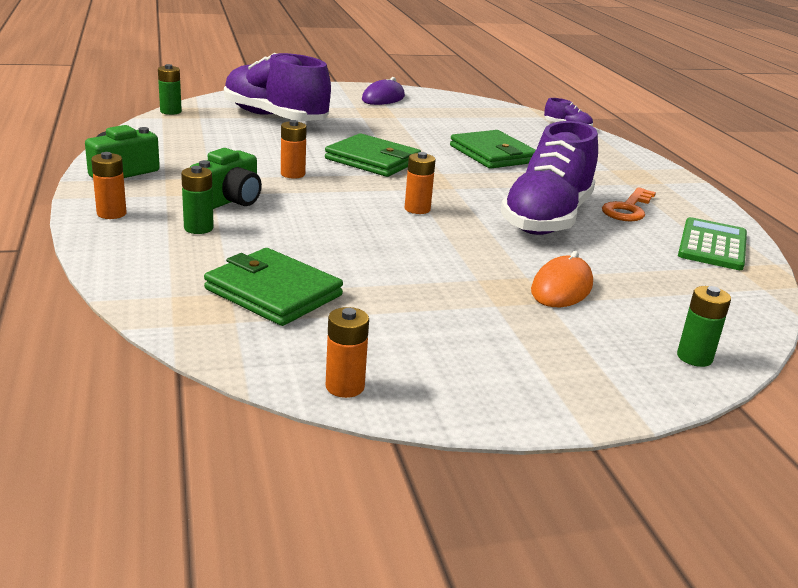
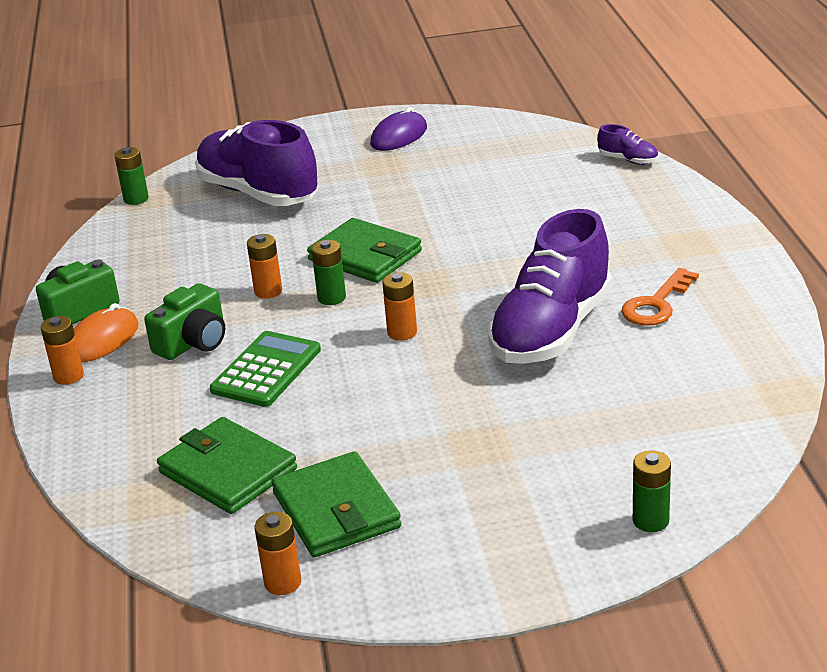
camera: 10 degrees right, 5 degrees up
(198, 228) = (158, 388): green battery -> green battery (331, 298)
(493, 154) = (515, 226): green wallet -> green wallet (336, 510)
(561, 288) = (536, 437): orange mouse -> orange mouse (102, 340)
(712, 245) = (739, 354): green calculator -> green calculator (266, 370)

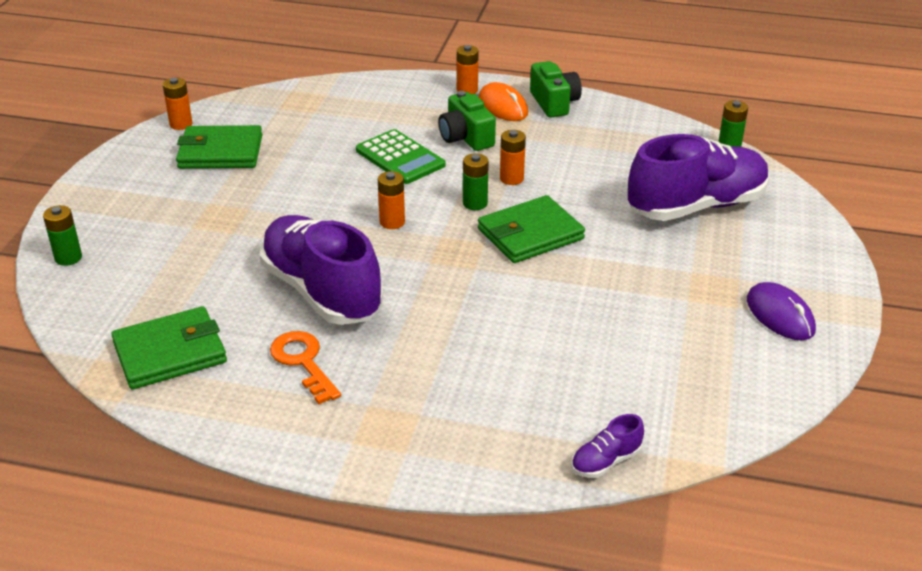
camera: 110 degrees right, 5 degrees up
(228, 471) = (301, 125): green wallet -> green wallet (170, 352)

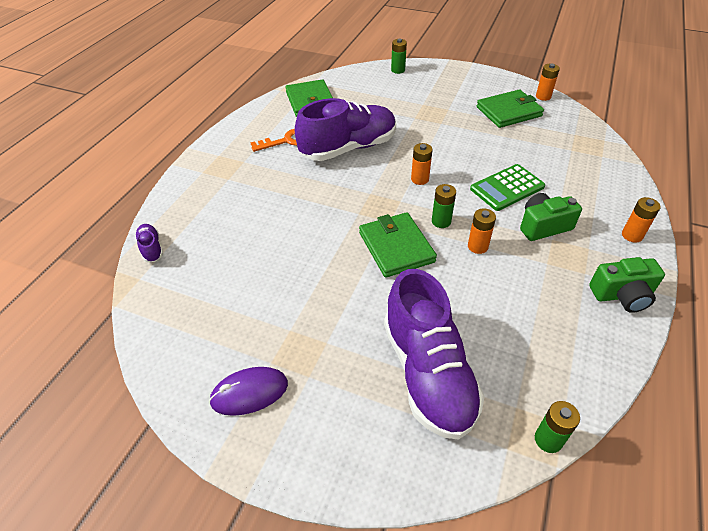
camera: 100 degrees right, 10 degrees up
(220, 152) = (508, 112): green wallet -> green wallet turned 60 degrees clockwise
(503, 106) = (606, 256): orange mouse -> none

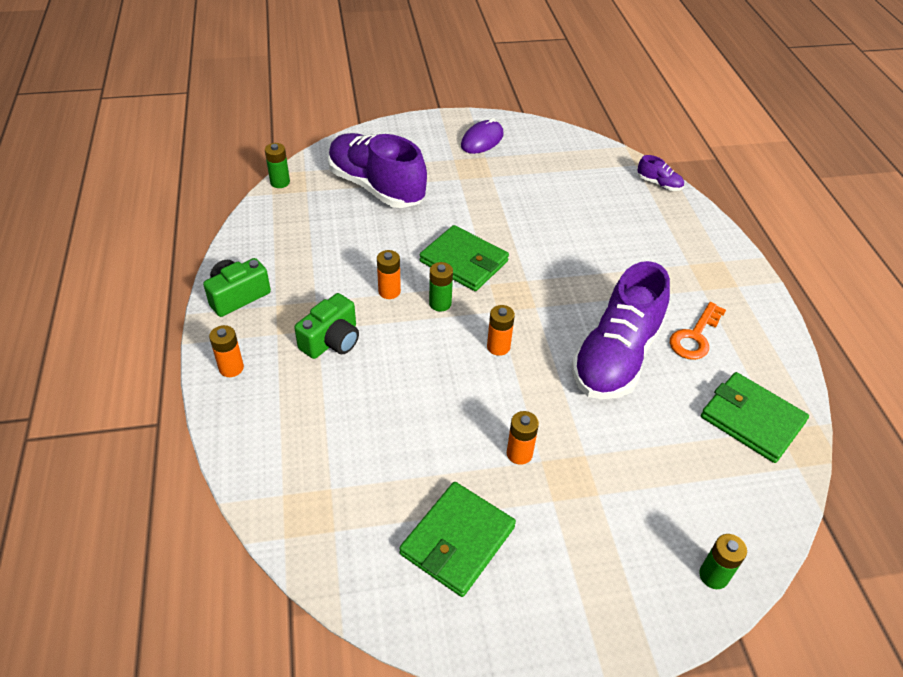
camera: 145 degrees right, 0 degrees up
(507, 188) = (392, 377): green calculator -> none
(543, 96) = (418, 621): orange battery -> orange battery (519, 453)

